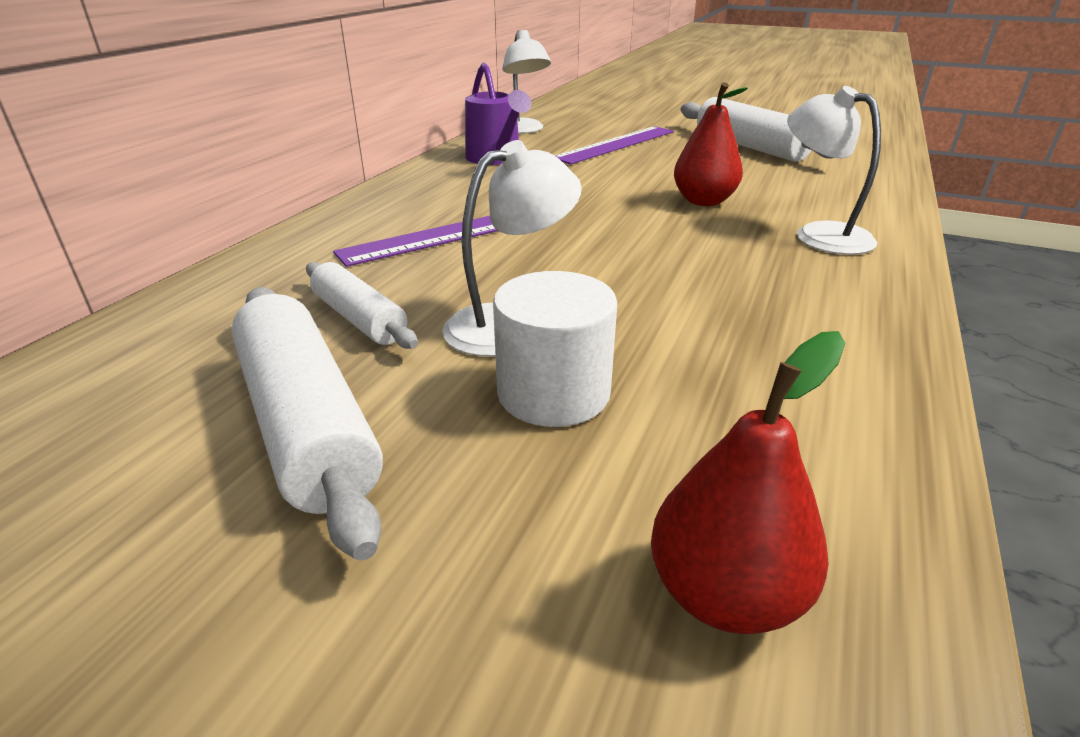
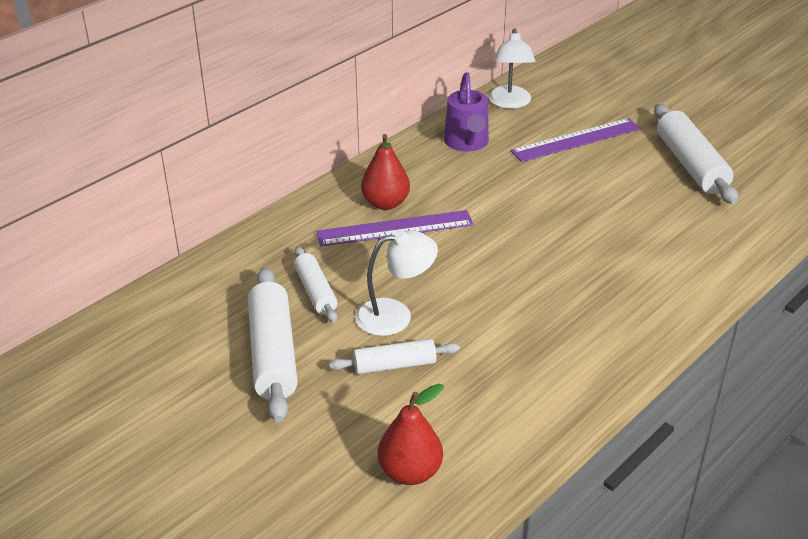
camera: 20 degrees right, 5 degrees up
(553, 393) = (394, 365): white cylinder -> white rolling pin
(703, 201) = (592, 229): red pear -> red pear (385, 203)
(819, 234) = (647, 282): white lamp -> none

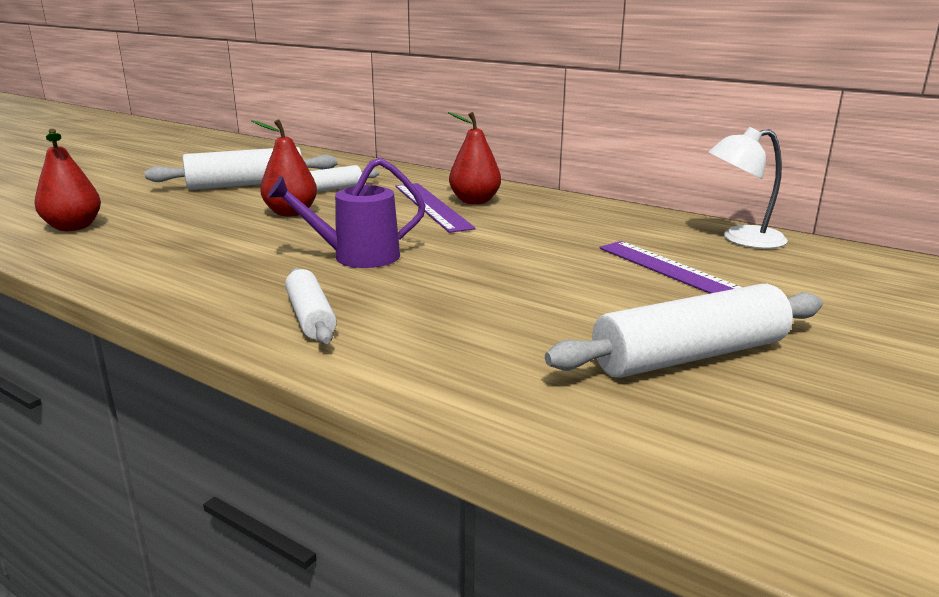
camera: 80 degrees right, 15 degrees down
(394, 365) = (217, 216): white rolling pin -> white rolling pin (310, 317)
(395, 315) = (291, 213): white lamp -> red pear
(467, 143) = (619, 224): purple watering can -> purple watering can (356, 257)

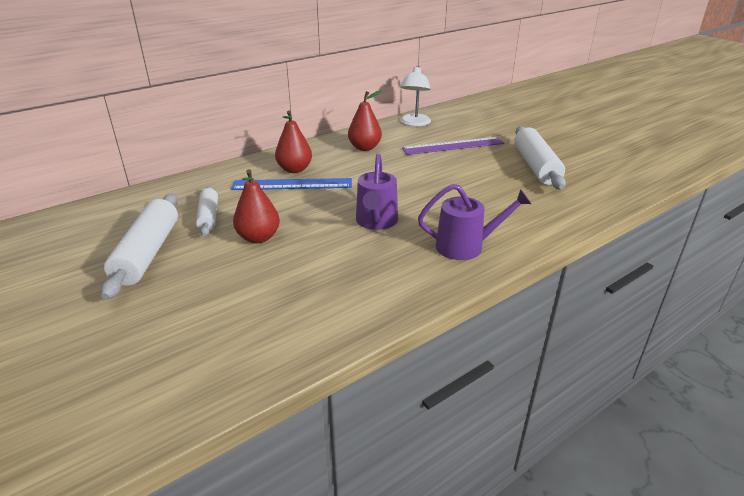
camera: 70 degrees left, 10 degrees up
(73, 227) = (197, 356): red pear -> red pear (364, 148)
(310, 317) = (466, 246): white rolling pin -> purple watering can
(432, 206) = (292, 184): purple ruler -> blue ruler

